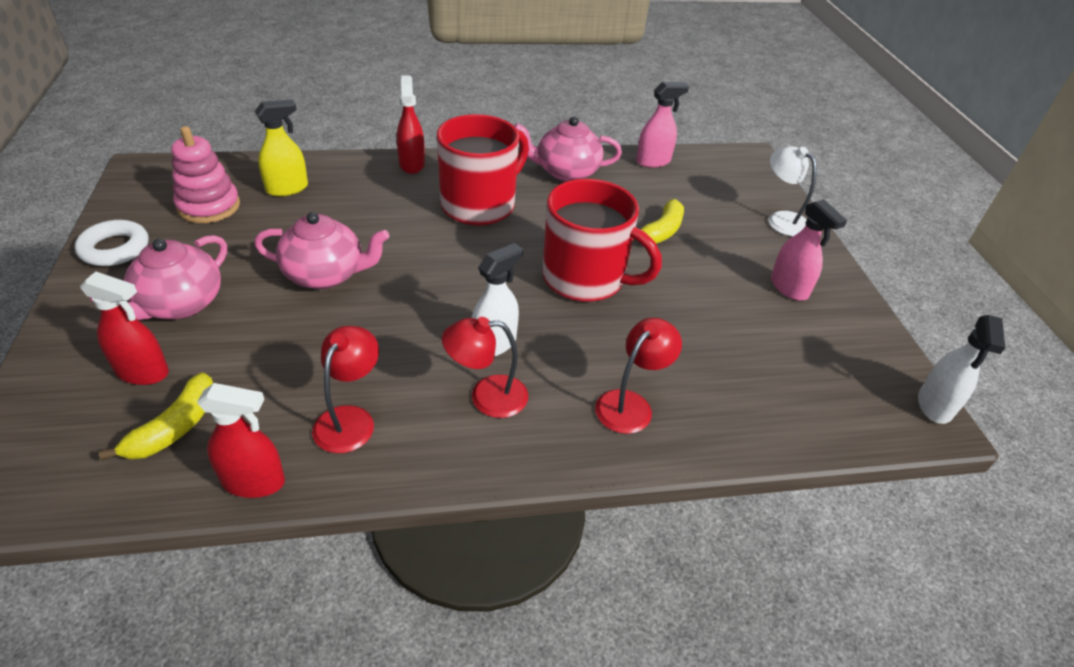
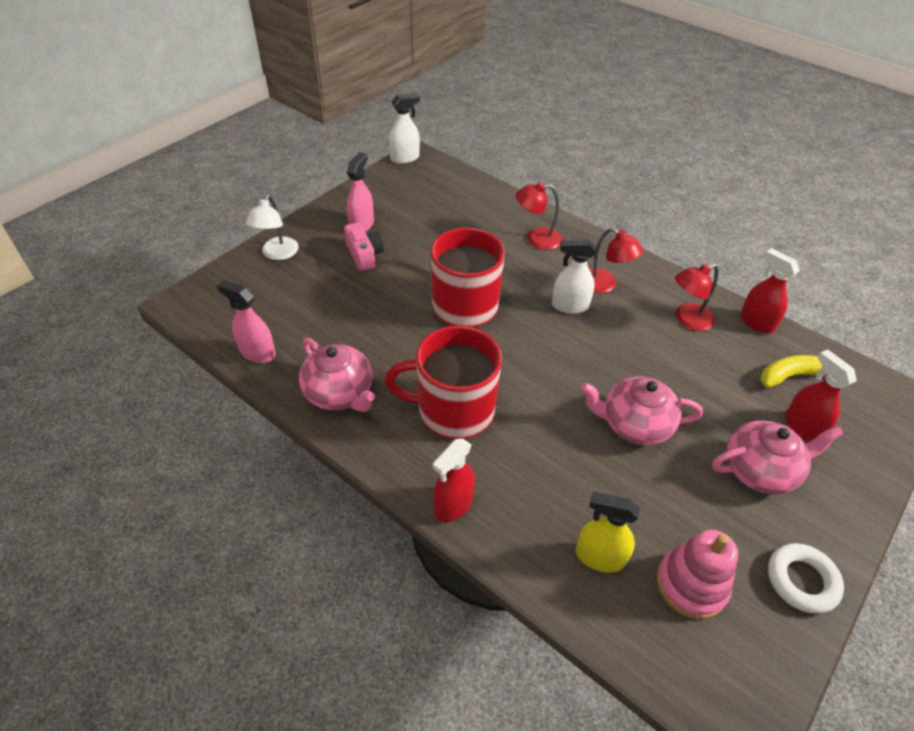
camera: 130 degrees left, 5 degrees up
(326, 274) = (634, 425): pink teapot -> pink teapot turned 45 degrees counterclockwise
(660, 232) = (365, 299): yellow banana -> none
(730, 263) = (364, 255): none -> pink camera

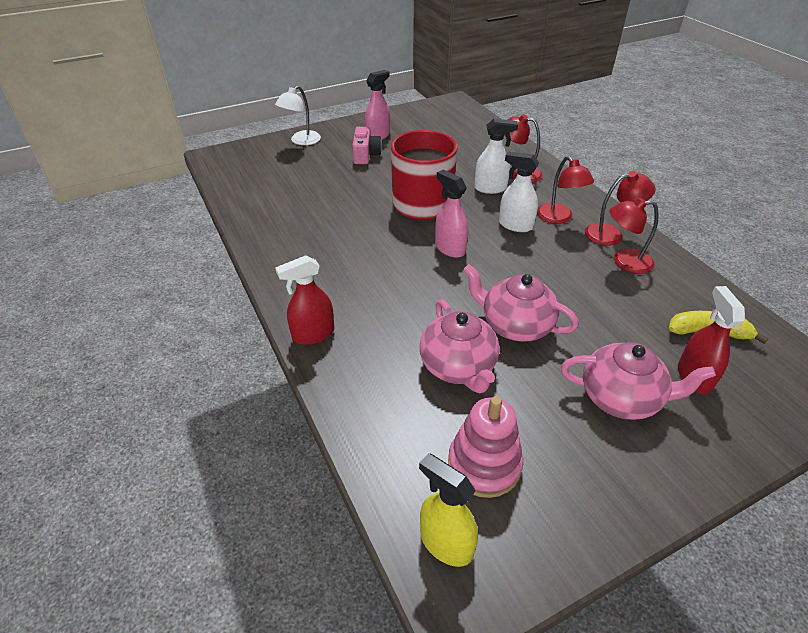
camera: 25 degrees right, 5 degrees down
(257, 353) = (241, 197): pink spray bottle -> pink spray bottle (450, 248)
(339, 393) = (281, 236): pink teapot -> pink teapot (458, 367)
(405, 158) = (443, 101): white spray bottle -> white spray bottle (490, 188)
(453, 410) = (361, 271): red mug -> none
(599, 557) = (411, 412): yellow spray bottle -> yellow spray bottle (446, 543)
(659, 290) = (611, 234): none -> red lamp
(756, 322) = (698, 281): red spray bottle -> none
(801, 581) = (605, 504): white ring -> none

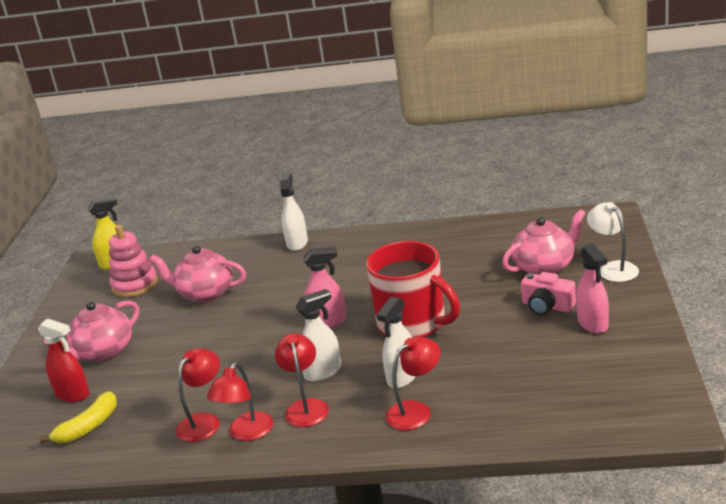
camera: 125 degrees right, 15 degrees down
(313, 334) = (297, 243): red spray bottle -> white spray bottle
(515, 325) = (209, 328): pink teapot -> pink teapot (544, 267)
(559, 218) = (306, 407): red lamp -> red lamp turned 75 degrees clockwise

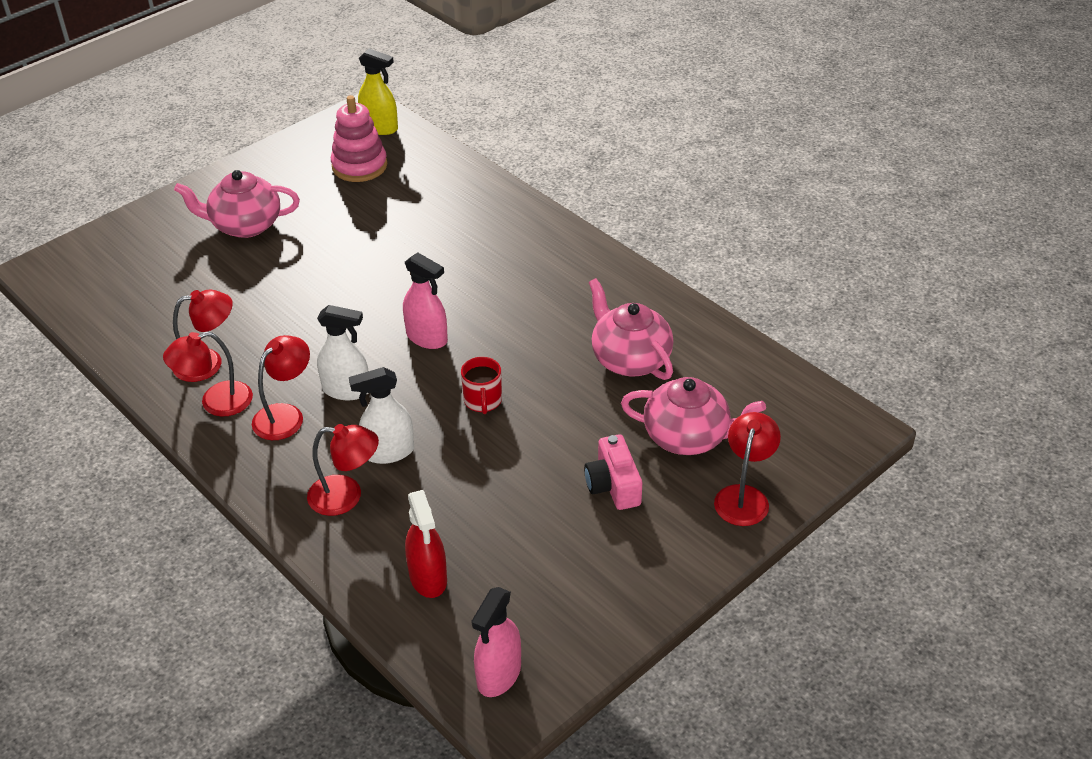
camera: 40 degrees right, 15 degrees up
(73, 394) = (173, 253): red spray bottle -> red spray bottle (428, 578)
(88, 427) = (141, 297): yellow banana -> none
(205, 293) = (391, 221): pink teapot -> pink teapot (630, 359)
(297, 243) = (537, 221): white spray bottle -> none
(413, 323) = (483, 401): red mug -> red mug, size x0.44
(593, 324) = (617, 542): pink spray bottle -> pink spray bottle (498, 675)
(613, 268) = (744, 496): white lamp -> red lamp

